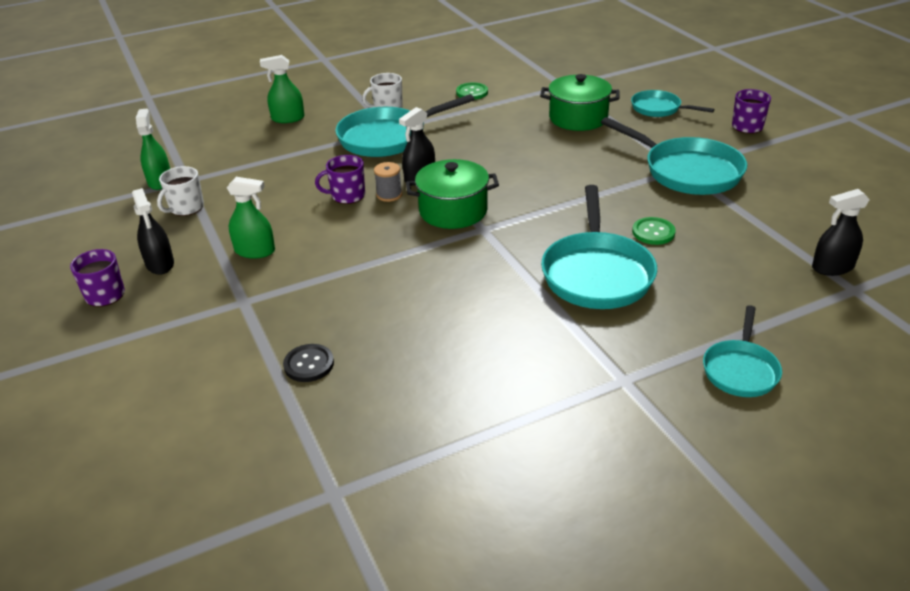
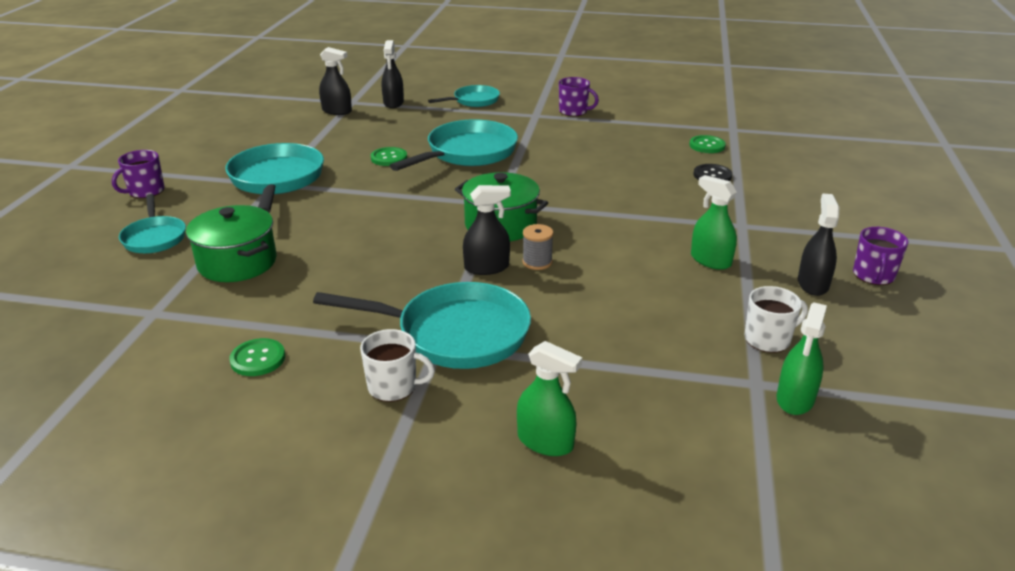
camera: 145 degrees left, 5 degrees down
(347, 196) = (578, 278): purple mug -> purple mug (574, 111)
(348, 426) = (707, 145): none -> green button
(813, 313) = (393, 103): none -> black spray bottle

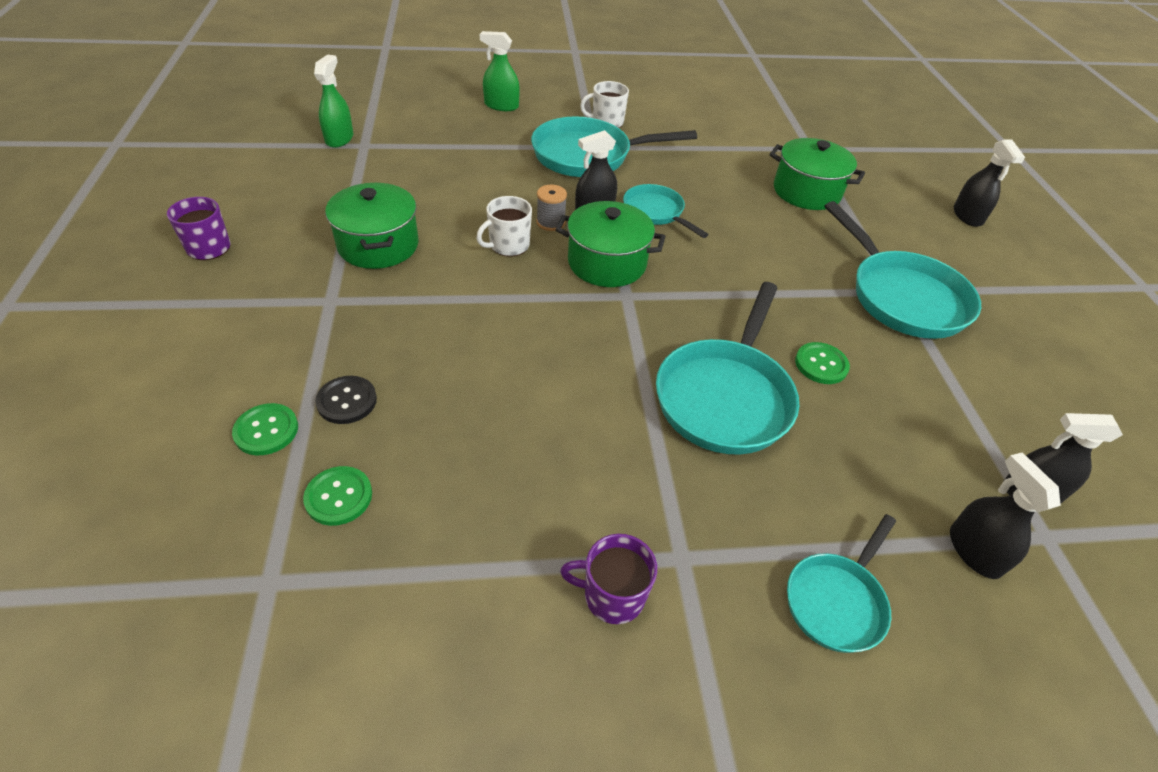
camera: 160 degrees right, 15 degrees up
(145, 191) = (1005, 260): purple mug -> none
(154, 237) = (907, 207): turquoise pan -> turquoise pan (656, 212)
(258, 359) = (705, 129): green button -> green button (266, 430)
(710, 260) = (378, 245): green spray bottle -> green pot
(768, 339) = (344, 175): white mug -> white mug (508, 245)
(812, 284) = (280, 230): black spray bottle -> black spray bottle (967, 216)

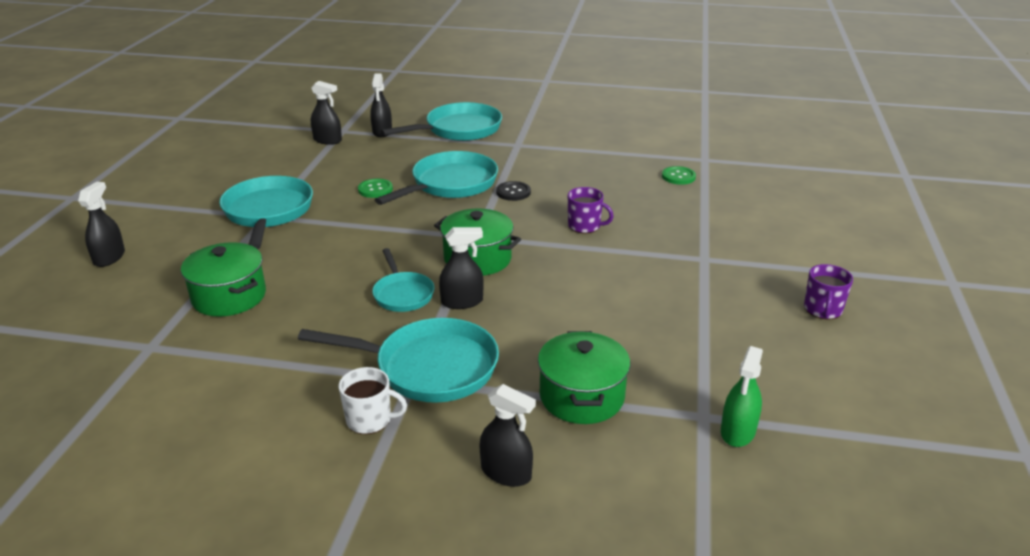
camera: 160 degrees left, 15 degrees down
(266, 430) = (725, 202): green button -> none
(347, 401) = (681, 207): black button -> black button (513, 192)
(378, 245) = (672, 294): green pot -> green pot (582, 396)
(501, 106) = (506, 473): green spray bottle -> black spray bottle
(508, 245) = (556, 281): white mug -> none
(551, 222) = (509, 296): grey spool -> none
(612, 595) = (554, 141): purple mug -> purple mug (585, 226)
(836, 601) = (459, 129): turquoise pan -> turquoise pan, size x1.73

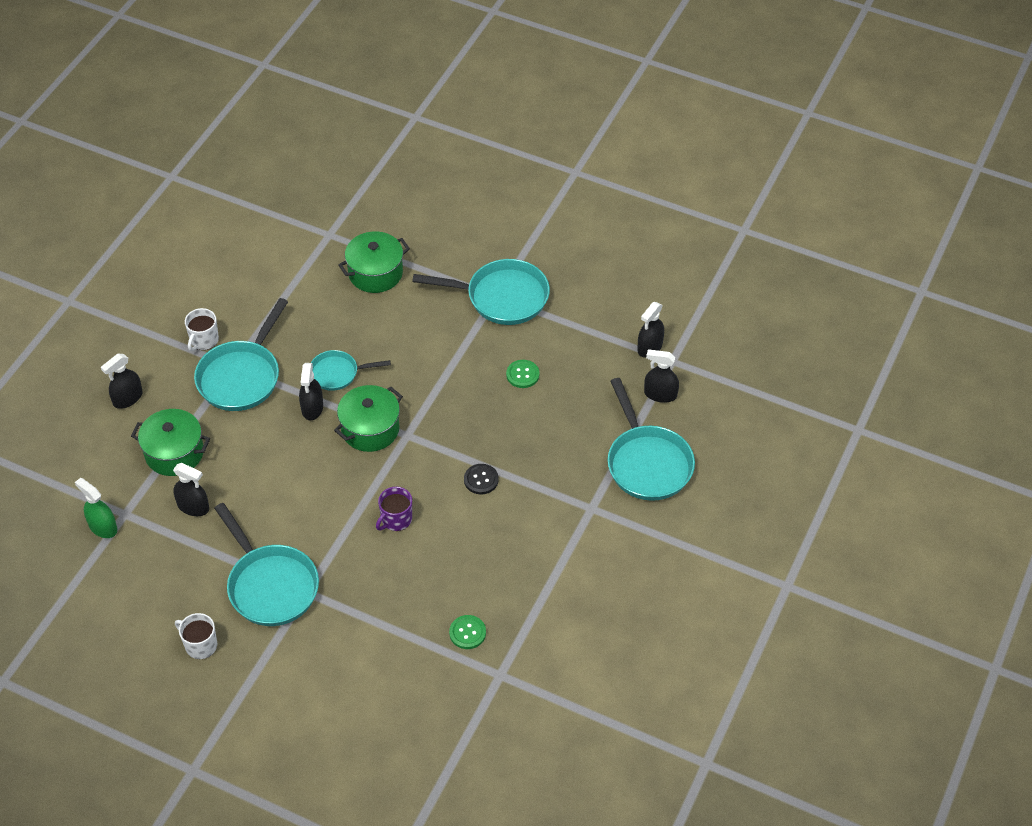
camera: 105 degrees right, 20 degrees up
(109, 257) = (460, 204): black spray bottle -> black spray bottle (193, 507)
(450, 184) = (514, 433): turquoise pan -> turquoise pan (270, 585)
(822, 310) = (200, 645): purple mug -> white mug

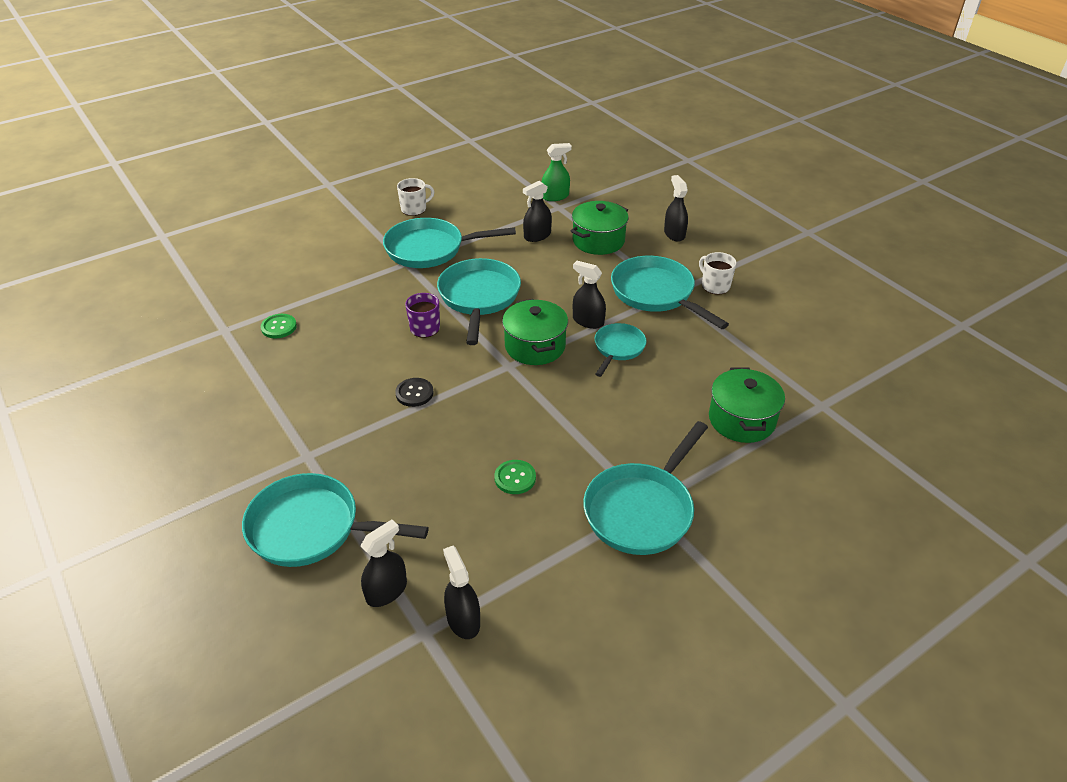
camera: 120 degrees right, 10 degrees down
(327, 502) = (479, 298): none -> turquoise pan

